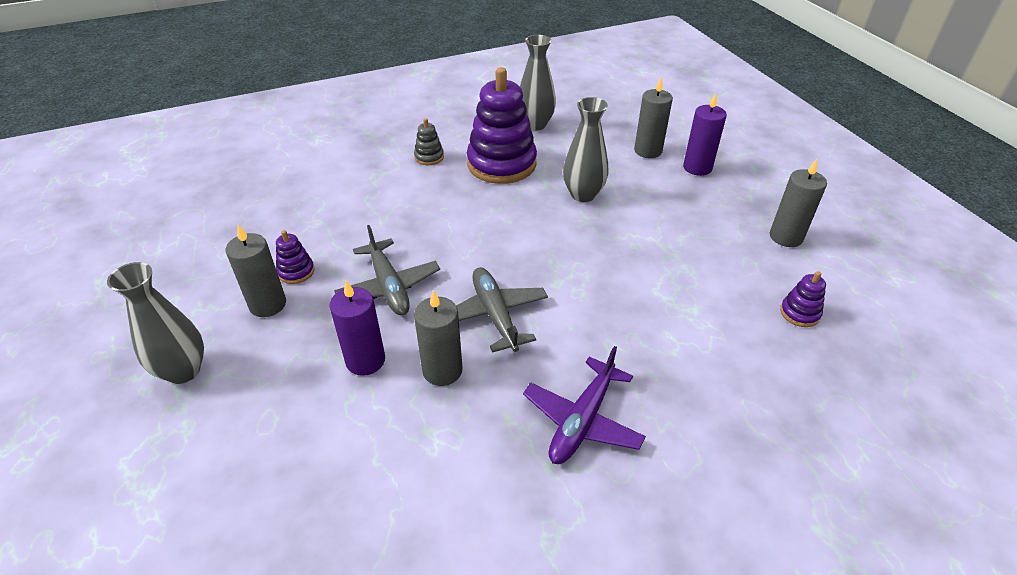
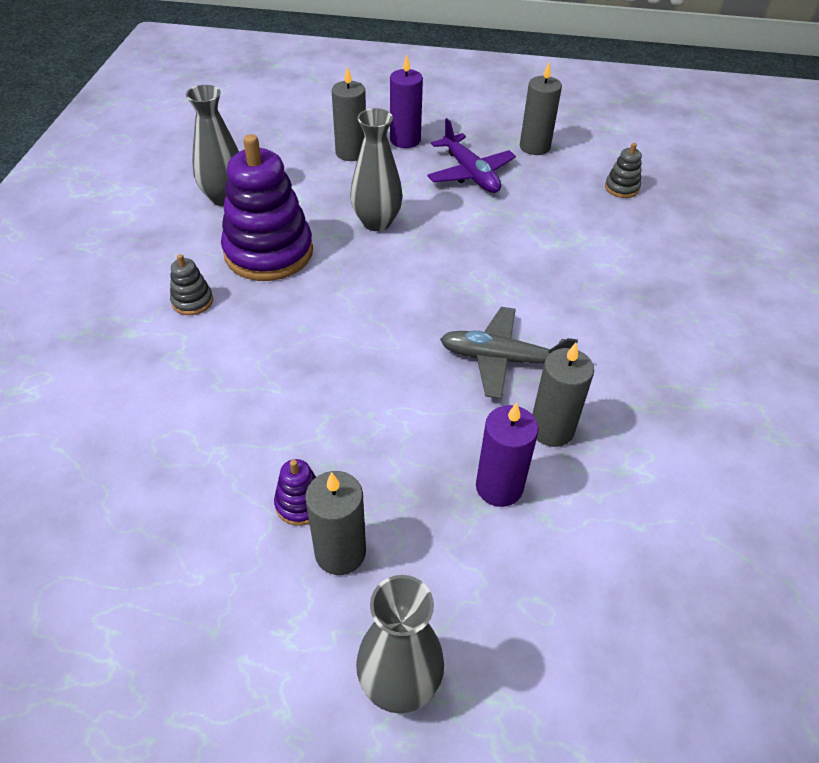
camera: 60 degrees left, 5 degrees up
(389, 286) = (397, 425): grey plane -> none
(582, 420) = (664, 360): purple plane -> purple plane (470, 174)
(799, 313) = (621, 188): purple stacking toy -> grey stacking toy

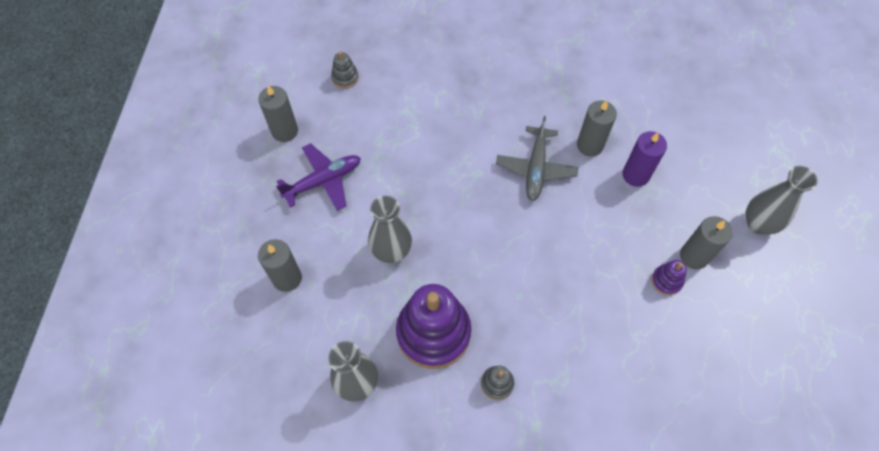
camera: 90 degrees left, 15 degrees up
(405, 140) = (268, 233): purple candle -> none

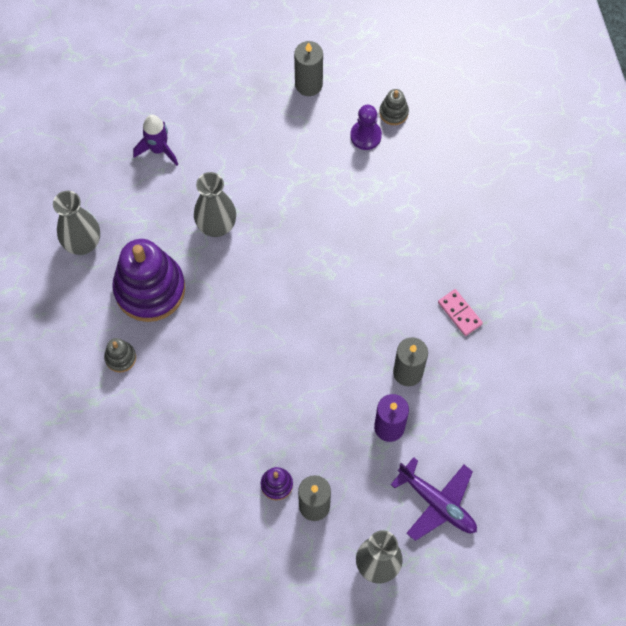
camera: 70 degrees right, 5 degrees up
(287, 278) = (158, 149): grey candle -> purple rocket
(323, 181) = (267, 139): purple plane -> purple plane (437, 503)
(357, 104) = (365, 136): none -> purple pawn
(535, 168) = (358, 327): grey plane -> none
(549, 92) = (460, 313): none -> pink domino

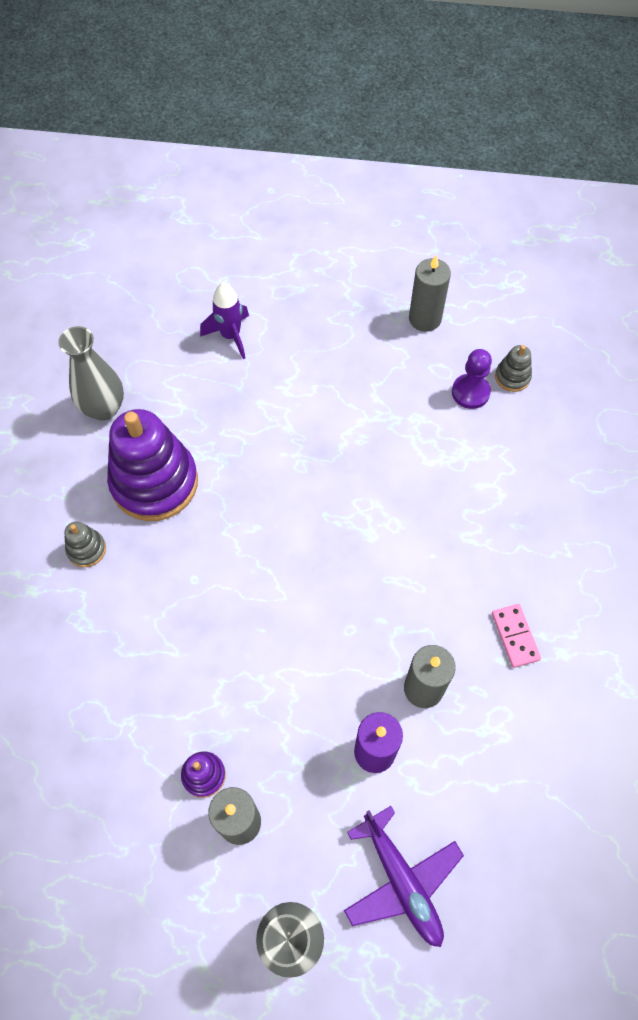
camera: 20 degrees right, 5 degrees down
(216, 225) = (260, 437): grey vase -> none

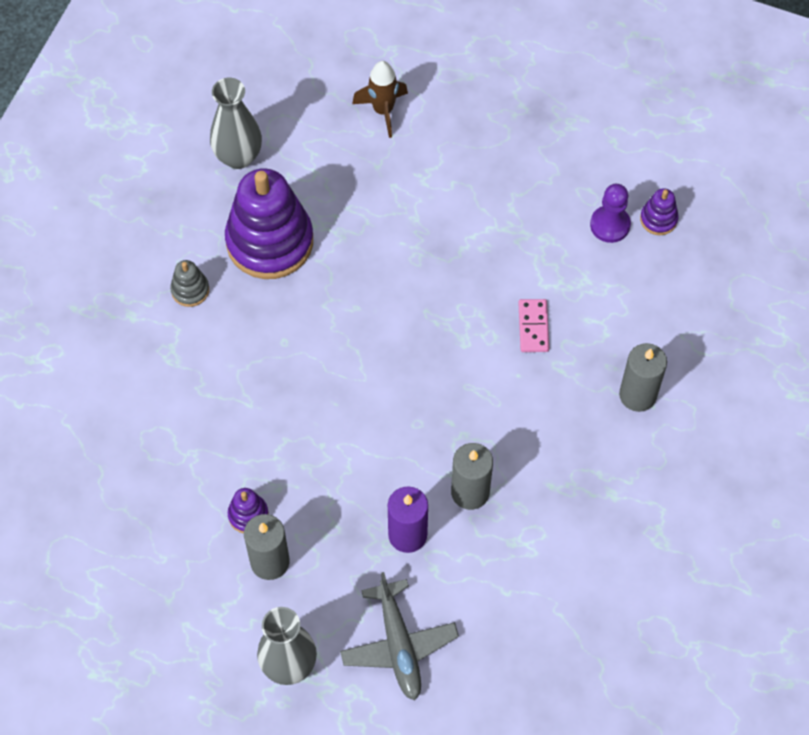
camera: 15 degrees right, 0 degrees up
(230, 336) = (383, 110): purple rocket -> brown rocket
(402, 881) = (399, 645): purple plane -> grey plane
(425, 319) = (588, 137): grey candle -> grey candle (637, 395)
(512, 377) = (658, 219): grey stacking toy -> purple stacking toy
(515, 636) = (572, 468): pink domino -> pink domino (533, 327)

